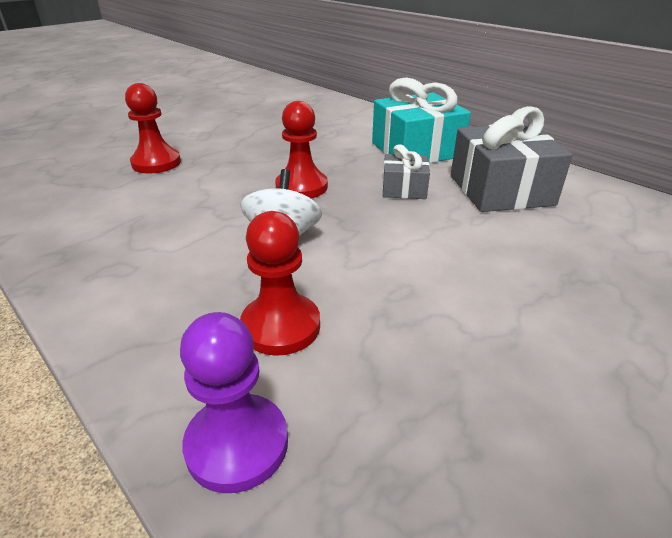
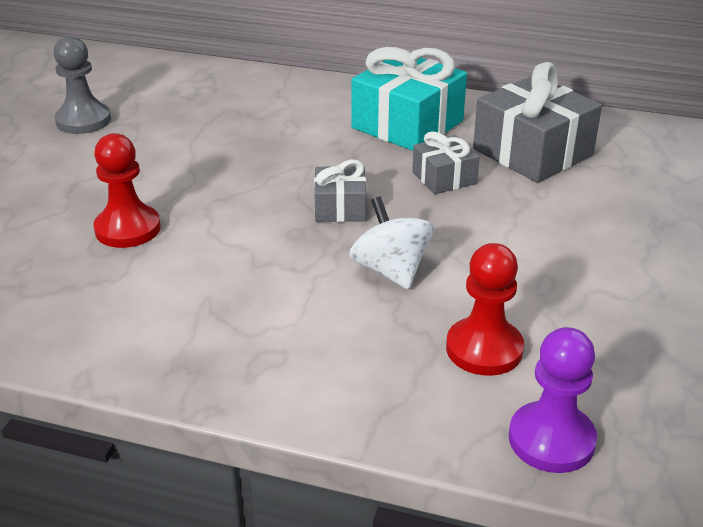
camera: 30 degrees left, 0 degrees up
(216, 106) = (83, 121): none -> grey pawn
(301, 187) = (340, 208): red pawn -> grey gift

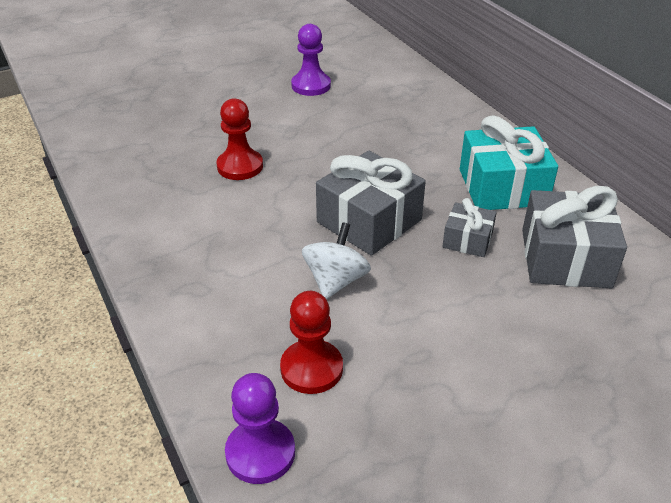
camera: 45 degrees right, 5 degrees up
(83, 121) = (311, 86): grey pawn -> purple pawn
(340, 208) = (369, 221): grey gift -> grey gift, size x1.86

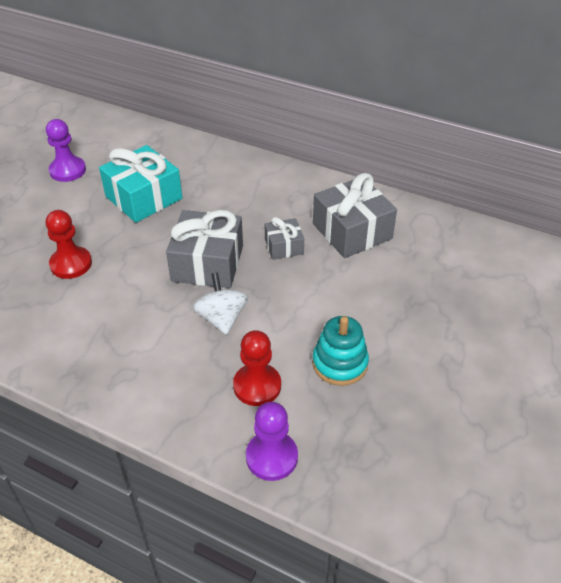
camera: 35 degrees left, 5 degrees up
(426, 395) = (340, 363): none -> turquoise stacking toy
(502, 187) = (276, 197): turquoise gift -> turquoise gift (144, 197)

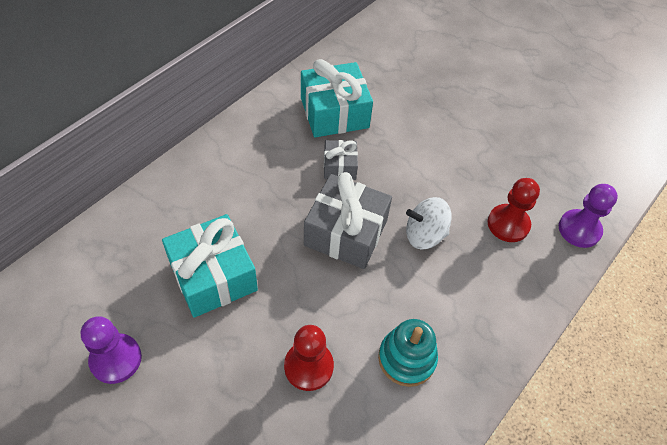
camera: 80 degrees left, 10 degrees up
(340, 363) = (491, 163): turquoise stacking toy -> turquoise stacking toy (406, 358)
(352, 231) = (334, 113): grey gift -> turquoise gift

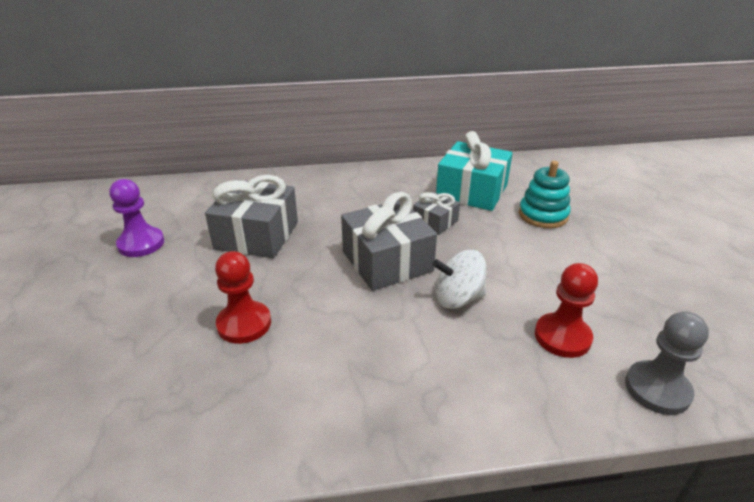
camera: 45 degrees right, 20 degrees down
(213, 276) = (257, 235): turquoise gift -> grey gift
(406, 358) = (327, 372): turquoise stacking toy -> turquoise stacking toy (543, 215)
(424, 235) = (458, 298): white spinning top -> white spinning top turned 45 degrees counterclockwise
(579, 229) = (657, 389): purple pawn -> grey pawn

